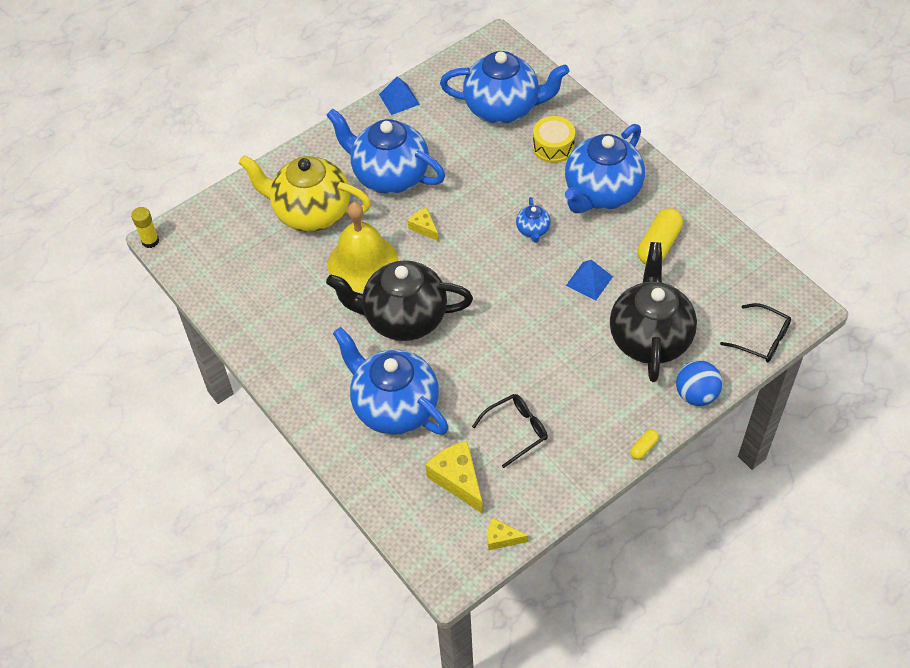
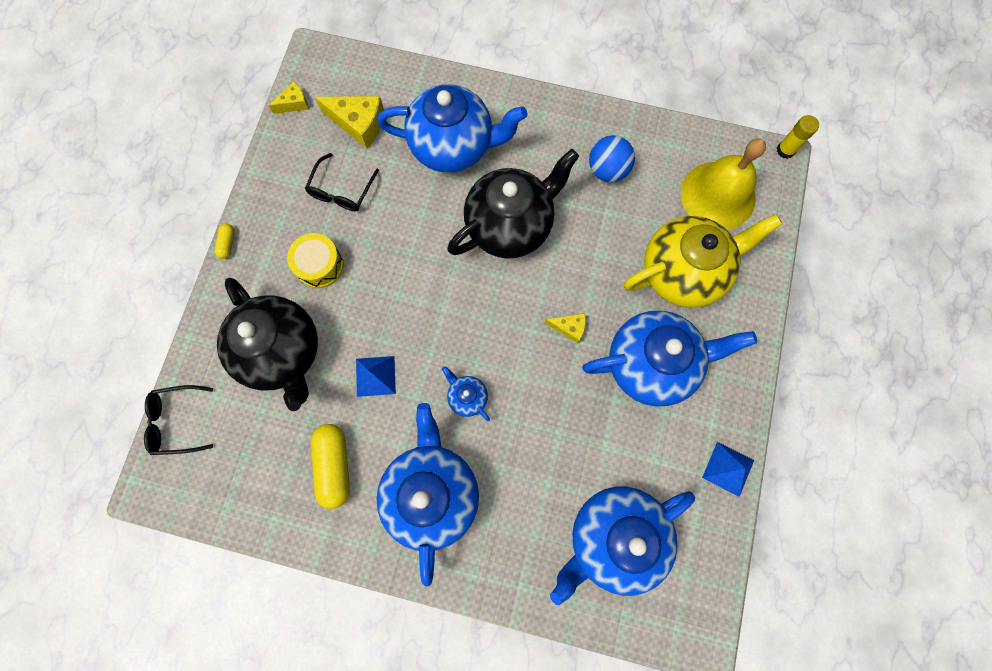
camera: 140 degrees right, 20 degrees up
(363, 263) = (590, 254): yellow bell -> yellow bell (718, 195)
(553, 147) = (522, 520): yellow drum -> yellow drum (319, 265)
(696, 394) = (209, 322): blue ball -> blue ball (607, 170)

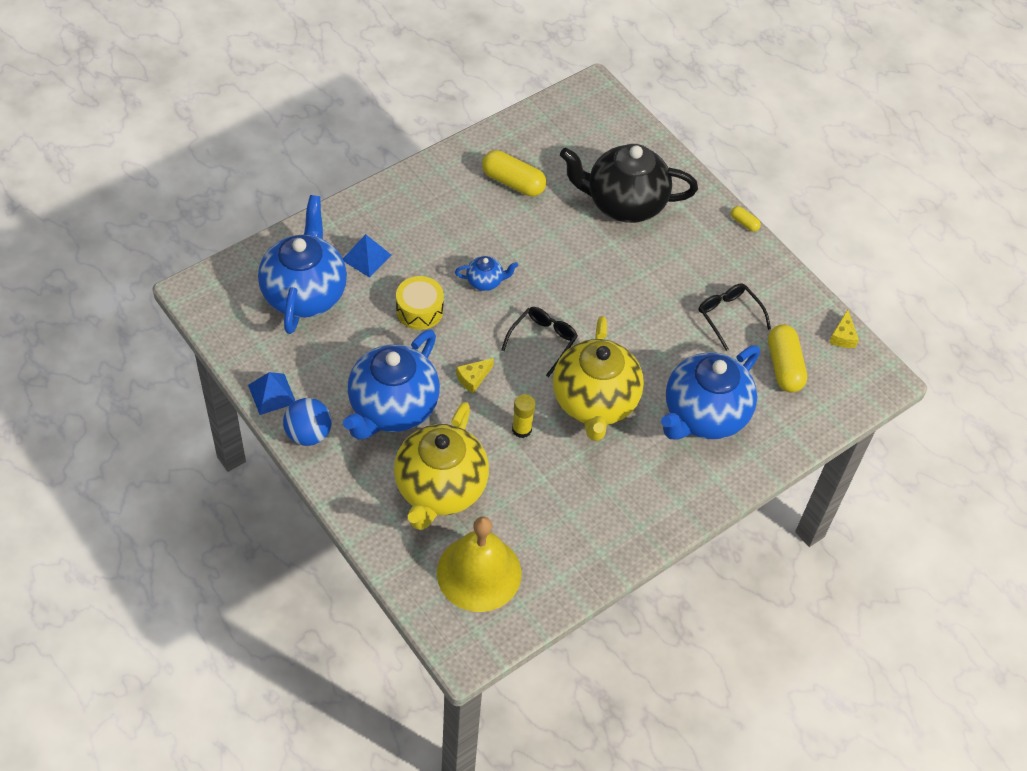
camera: 125 degrees right, 20 degrees down
(177, 421) = (627, 124): black glasses -> black glasses (543, 341)
(319, 265) = (674, 264): yellow drum -> yellow drum (419, 310)
(359, 124) = (784, 366): yellow cheese -> yellow capsule
(375, 376) = (554, 242): blue pyramid -> blue pyramid (366, 257)
(432, 492) = (441, 219): blue teapot -> none
(510, 225) = (594, 403): black teapot -> yellow teapot
(607, 170) = (580, 509): blue ball -> blue ball (308, 434)
(785, 150) = (468, 667): yellow glue stick -> yellow glue stick (521, 429)

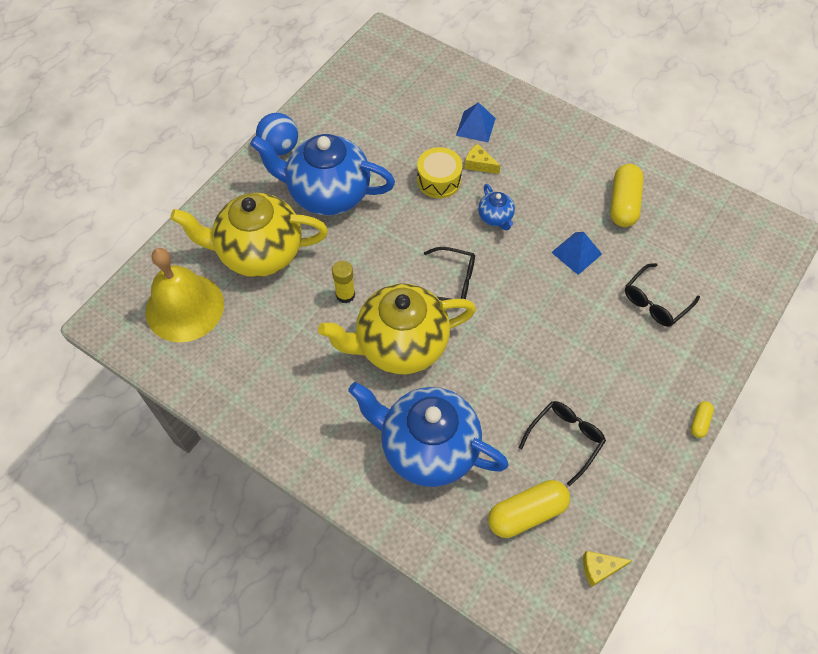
camera: 75 degrees right, 5 degrees up
(272, 394) = (308, 113): blue pyramid -> blue pyramid (576, 253)
(305, 293) = (417, 100): blue teapot -> none
(473, 378) = (384, 241): yellow cheese -> yellow cheese (479, 164)
(624, 203) = (655, 302): black teapot -> black glasses

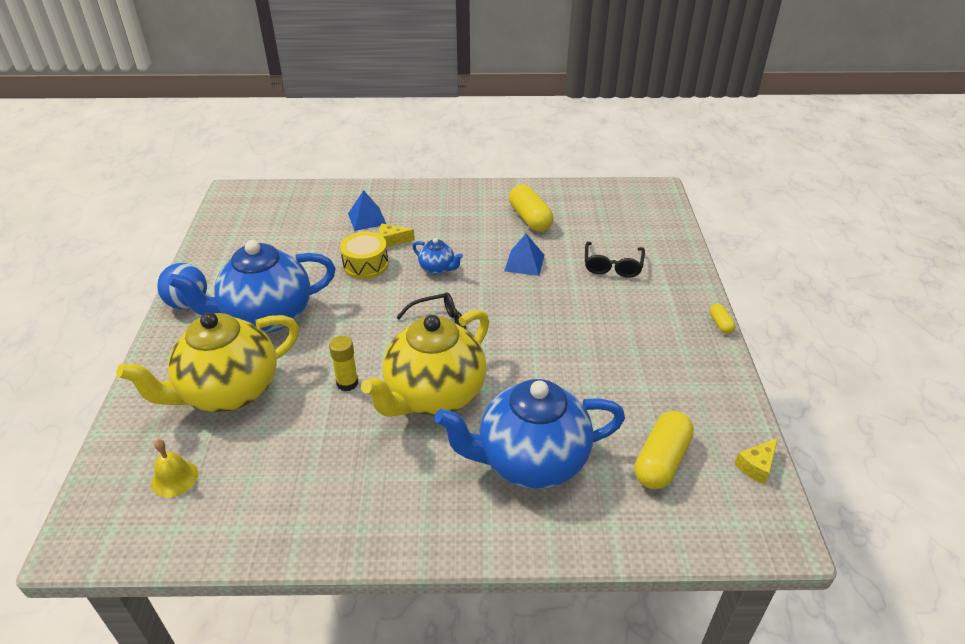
camera: 35 degrees left, 20 degrees down
(184, 307) = (174, 478): yellow bell -> yellow bell, size x0.46
(565, 439) = (637, 389): black glasses -> none

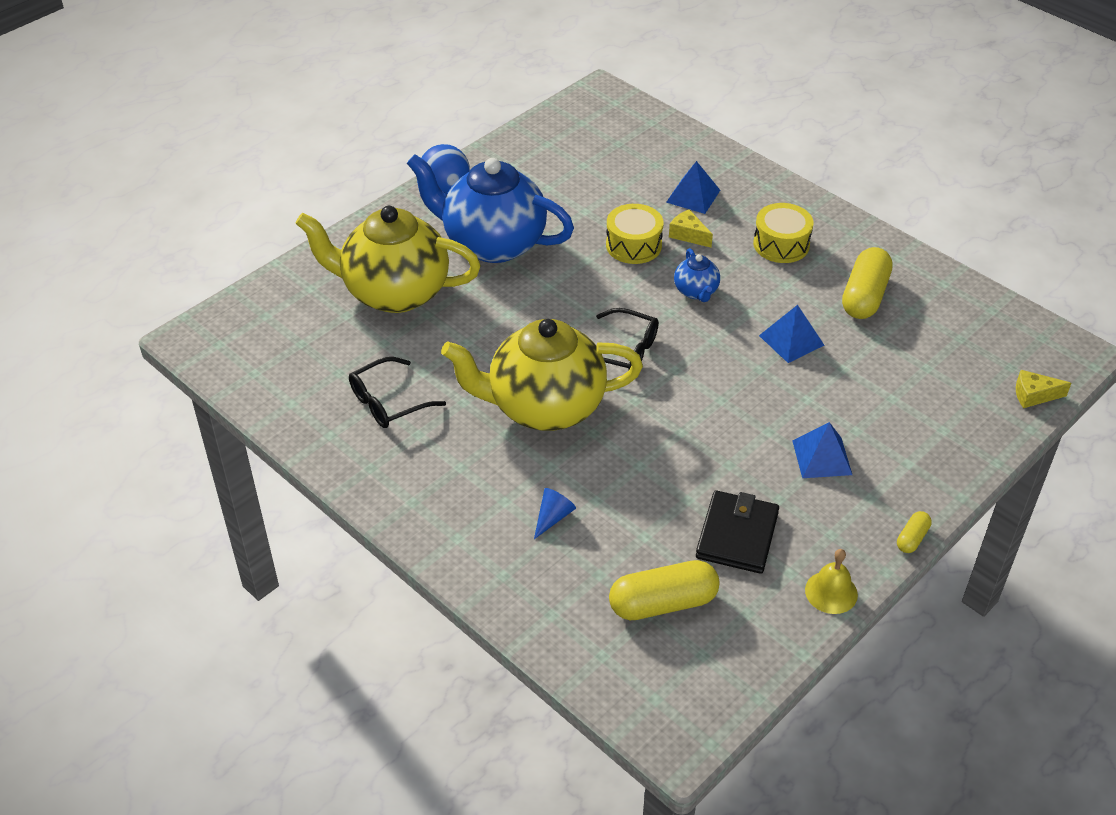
camera: 45 degrees right, 5 degrees up
(174, 478) = (291, 336): yellow bell -> yellow bell (831, 592)
(347, 383) = (489, 347): yellow glue stick -> none
(451, 217) = (781, 244): none -> yellow drum
(530, 461) = (553, 517): blue teapot -> blue cone
(612, 266) = (882, 403): black glasses -> black glasses (388, 402)
(623, 313) = (821, 457): none -> blue pyramid
(642, 388) = (737, 535): none -> black wallet
(756, 466) = (744, 675): yellow cheese -> yellow cheese (1034, 395)

